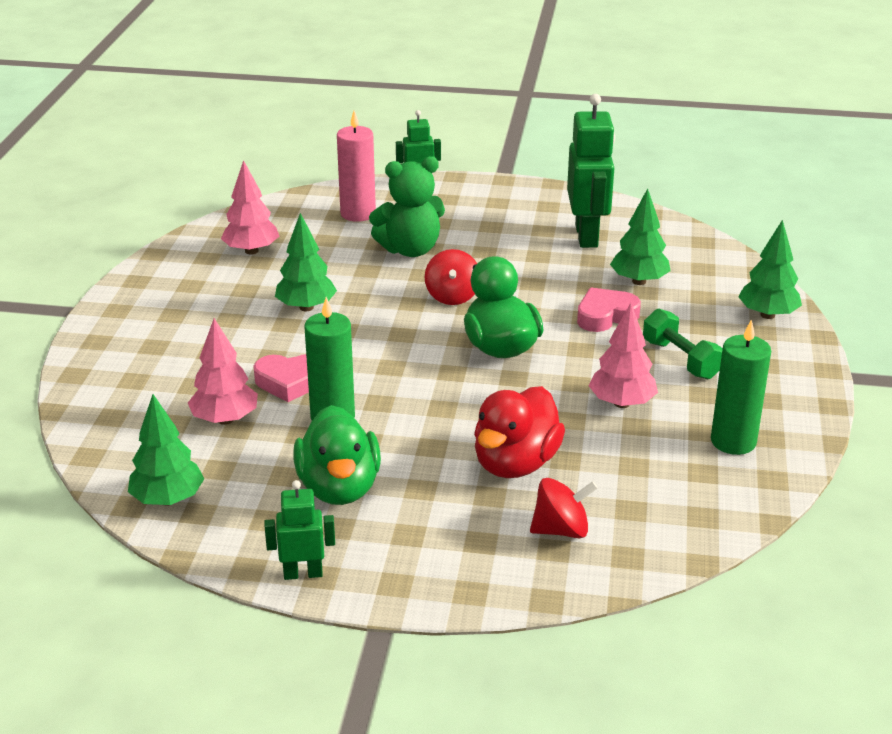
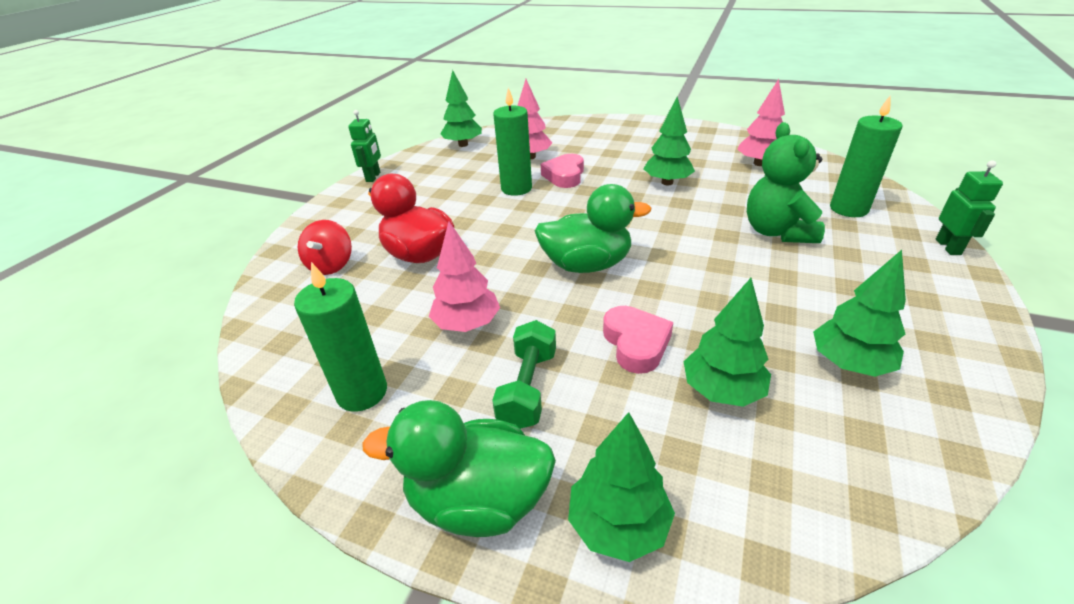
camera: 105 degrees right, 5 degrees up
(339, 488) = (439, 188): green duck -> green duck (478, 500)
(358, 214) = (848, 209): pink candle -> green candle
(452, 296) = (683, 248): red spinning top -> none
(587, 236) = (848, 364): green robot -> green tree
(681, 359) = (528, 388): green dumbbell -> green dumbbell turned 60 degrees counterclockwise

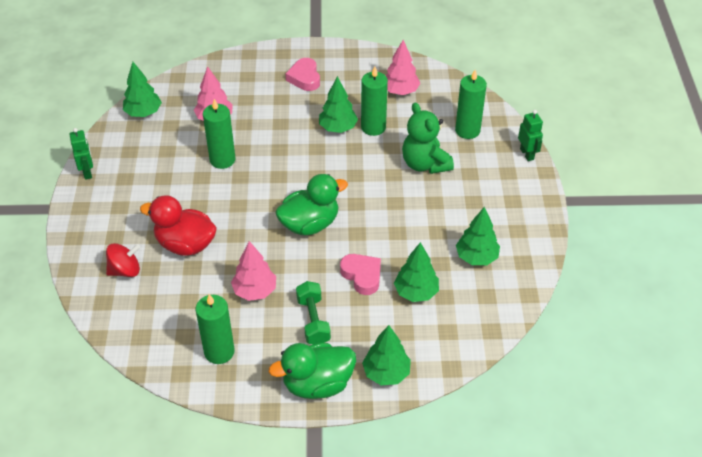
camera: 25 degrees left, 10 degrees up
(331, 265) = (125, 270): red spinning top -> red spinning top turned 90 degrees counterclockwise
(564, 176) = (255, 136): pink heart -> pink heart (304, 78)
(713, 188) = (373, 127): none -> green candle

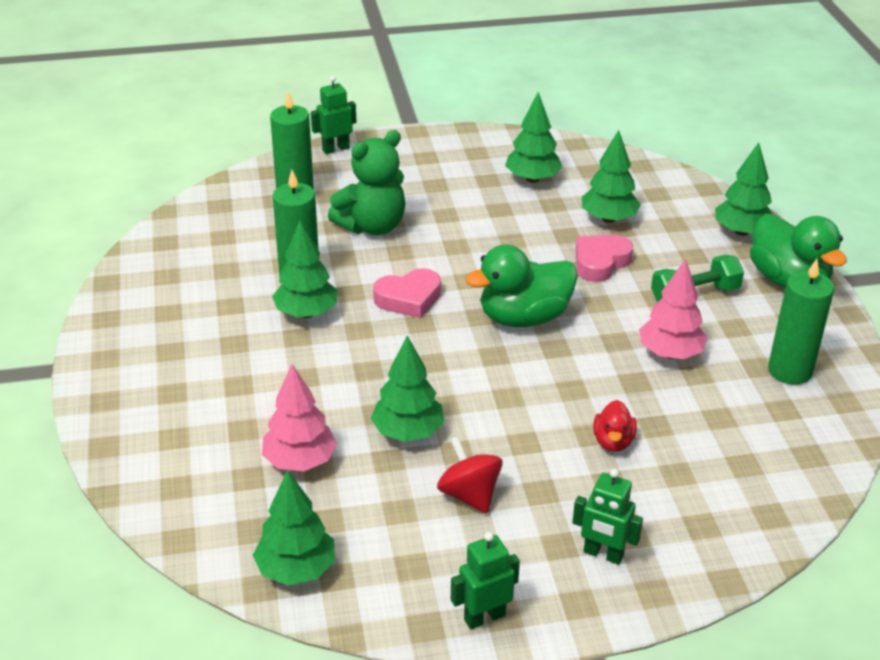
camera: 100 degrees left, 10 degrees down
(106, 223) = (603, 554): none -> green robot
(125, 270) = (696, 503): red spinning top -> red spinning top (469, 495)
(185, 244) = (613, 441): red duck -> red duck, size x0.51
(222, 160) = (408, 432): green candle -> green tree
(304, 78) = (178, 364): pink heart -> pink heart (409, 298)
(310, 224) = (523, 317): green duck -> green duck turned 75 degrees counterclockwise
(400, 91) = (210, 259): pink tree -> none

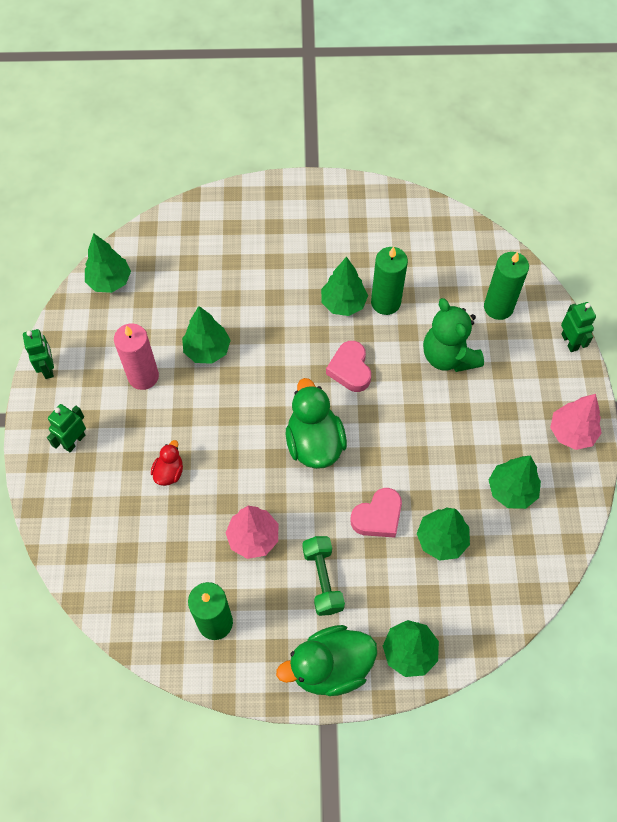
camera: 100 degrees right, 25 degrees up
(300, 461) = (195, 289): pink tree -> pink tree (571, 433)
(469, 495) = (143, 376): red spinning top -> pink candle
(600, 262) = (378, 516): pink heart -> pink heart turned 90 degrees clockwise
(613, 441) = (169, 472): red duck -> red duck turned 90 degrees clockwise

